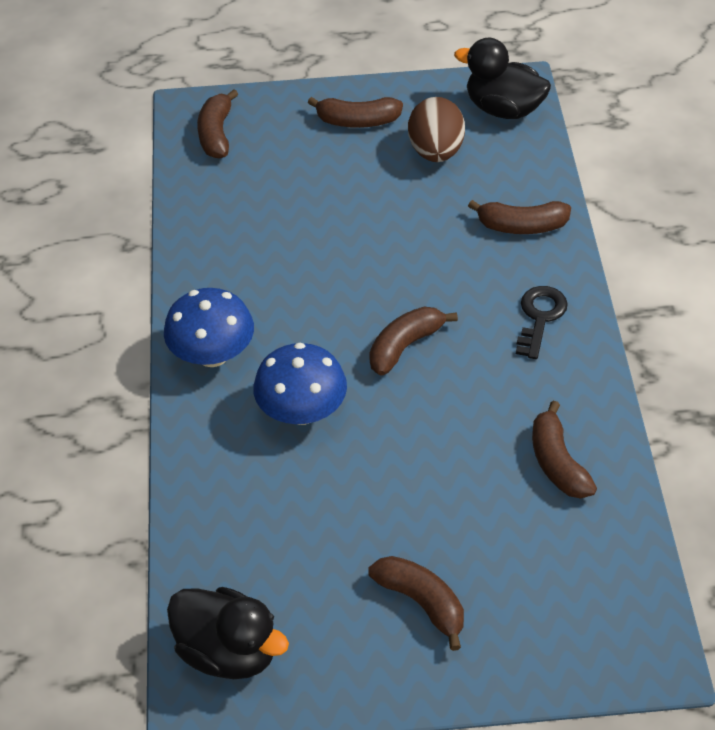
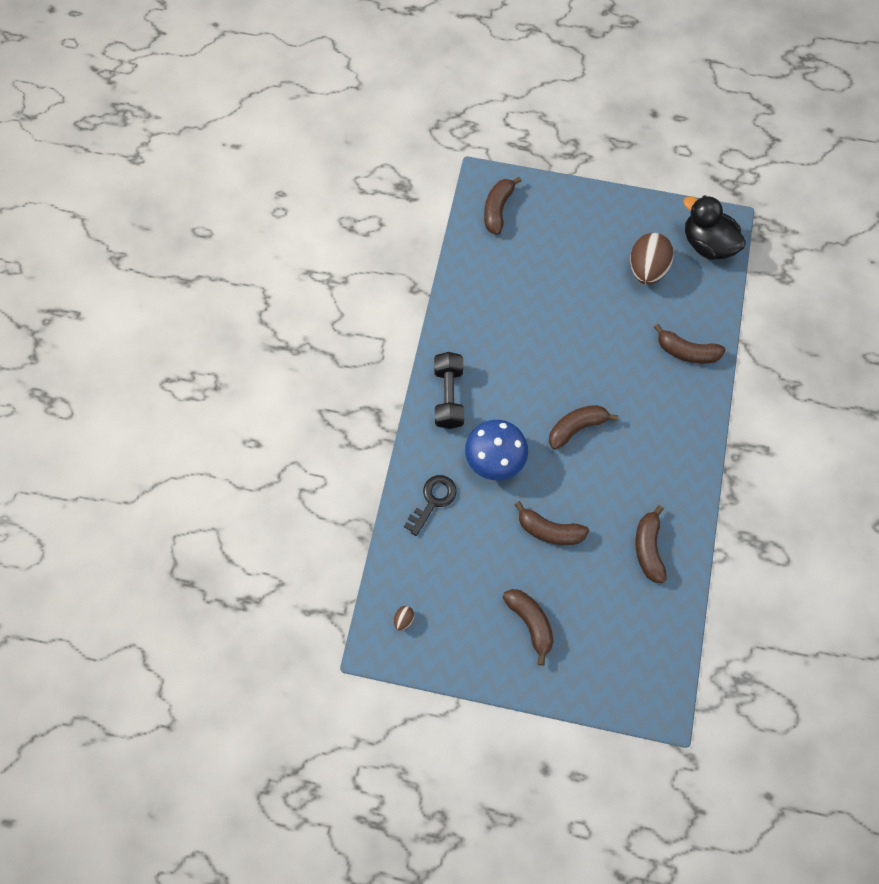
camera: 15 degrees right, 20 degrees up
(212, 354) = (448, 396): blue mushroom -> black dumbbell
(229, 651) = (404, 619): black duck -> brown egg
(358, 121) = (599, 226): brown banana -> brown banana (549, 530)
(540, 317) = (674, 431): black key -> black key (433, 500)

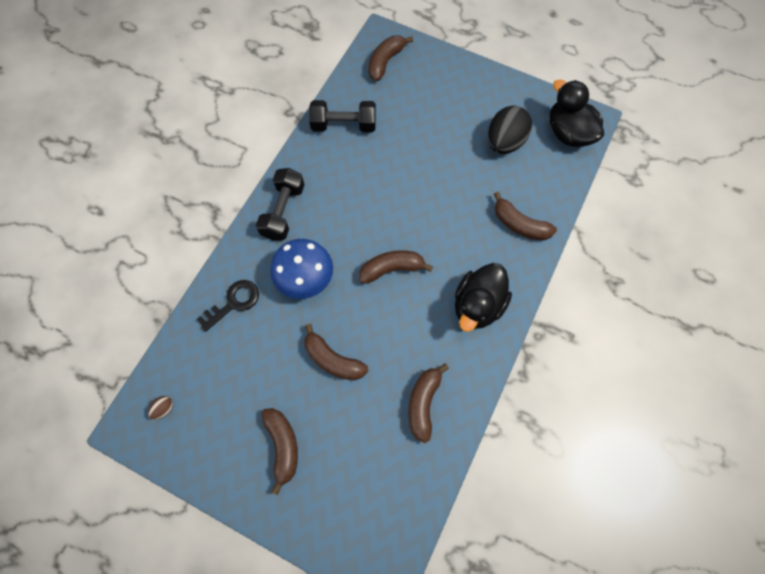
camera: 15 degrees right, 0 degrees up
(478, 290) = (344, 125): none -> black dumbbell
(646, 269) = (504, 142): brown egg -> black egg
(670, 442) = (477, 305): none -> black duck

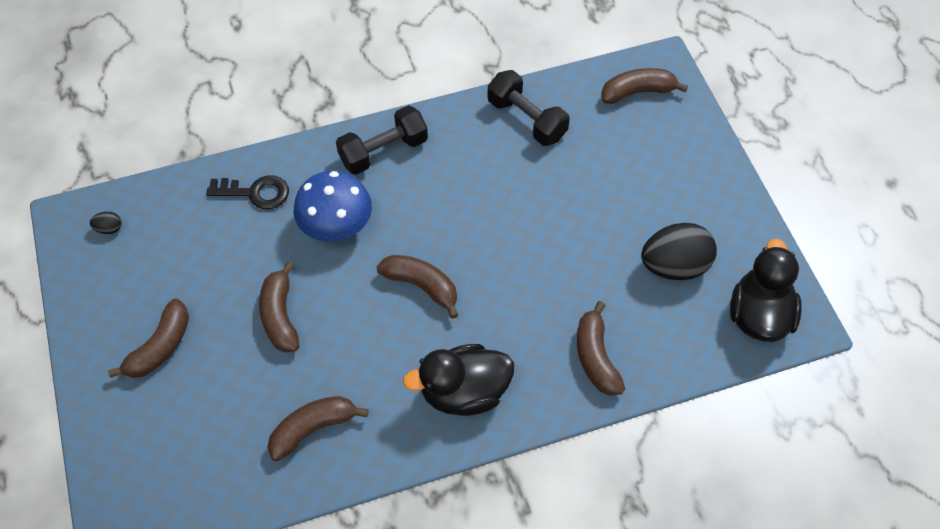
camera: 45 degrees right, 10 degrees down
(164, 409) = (109, 228): brown egg -> black egg

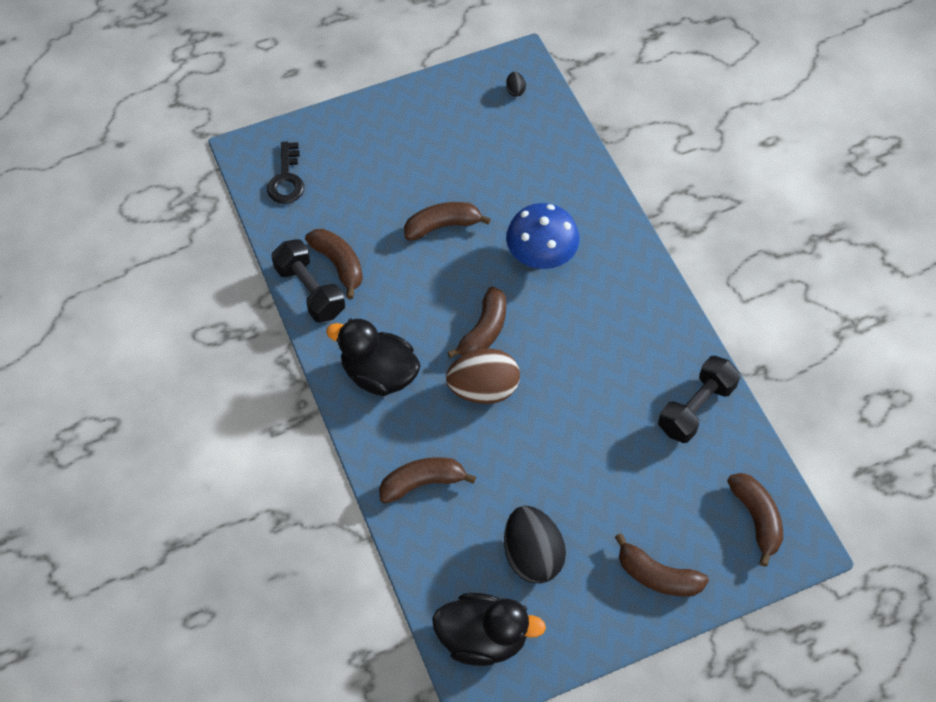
camera: 85 degrees right, 0 degrees up
(160, 347) = (406, 147): brown banana -> brown banana (657, 576)
(255, 193) = (568, 188): black key -> black key (286, 179)
(383, 151) = (632, 283): black dumbbell -> black dumbbell (310, 291)
(464, 392) = (379, 374): black duck -> black duck turned 45 degrees counterclockwise
(491, 292) = (483, 389): none -> brown egg

